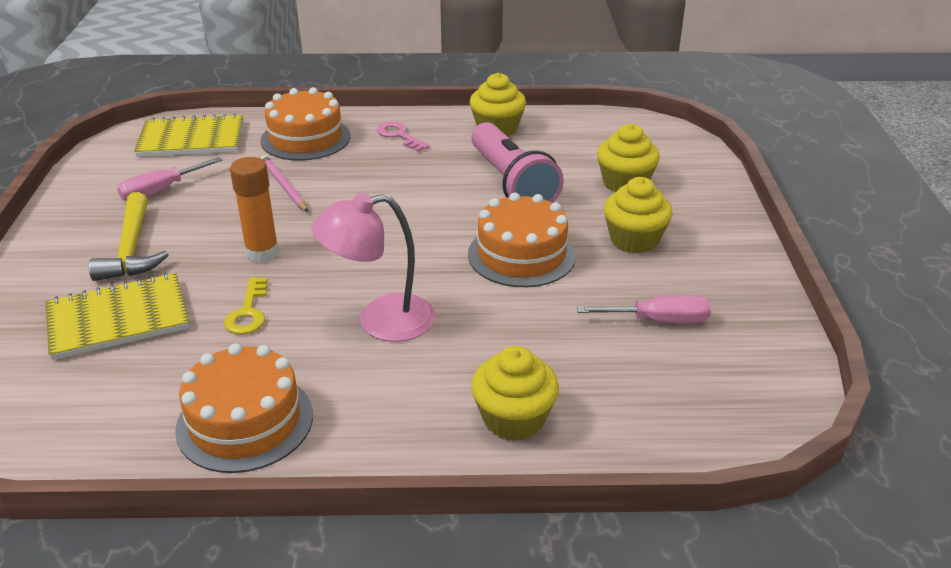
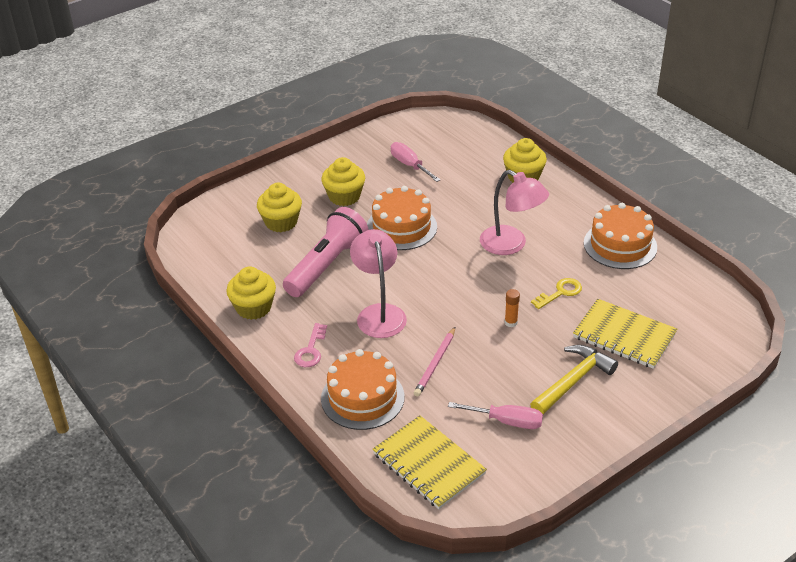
camera: 125 degrees left, 5 degrees up
(262, 253) = (511, 322): orange glue stick -> orange glue stick, size x0.55
(395, 184) = (379, 313): none -> pink lamp

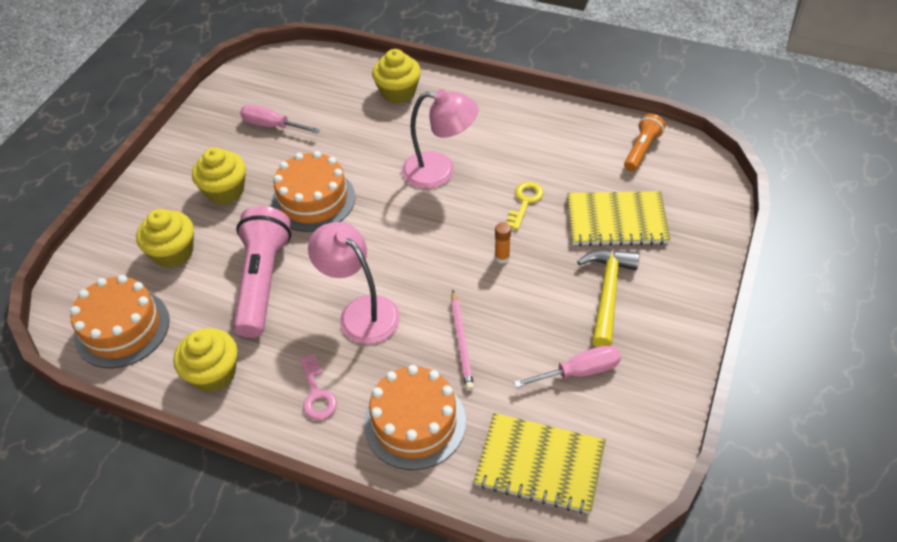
camera: 30 degrees left, 10 degrees up
(620, 245) = (542, 126): orange cake -> orange cake (122, 328)
(691, 294) = (642, 150): none -> orange flashlight

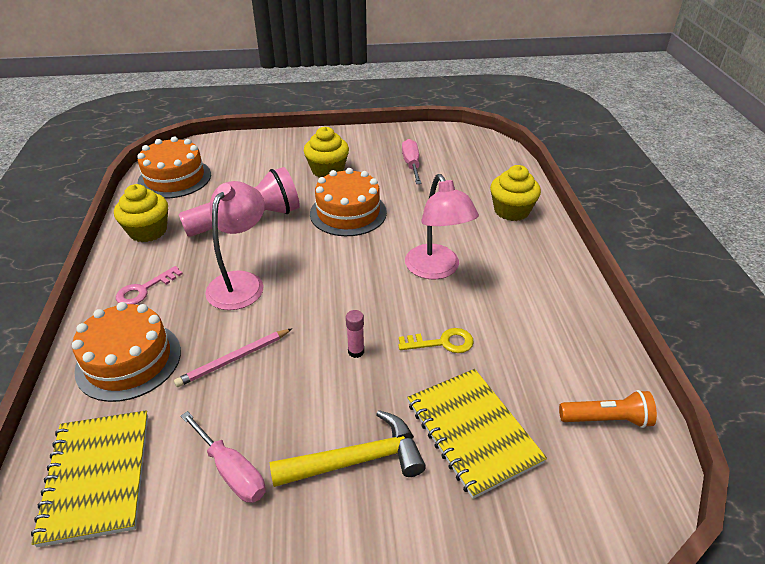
camera: 60 degrees right, 10 degrees down
(173, 252) = (254, 172): yellow cupcake -> none
(502, 257) = (356, 351): orange glue stick -> pink glue stick

